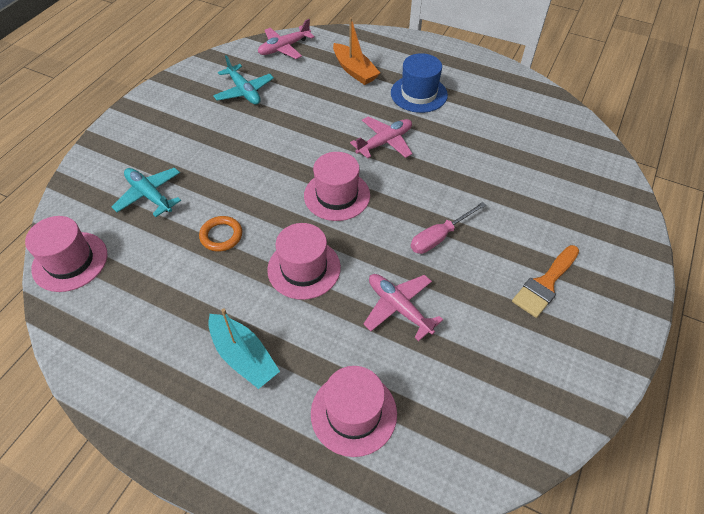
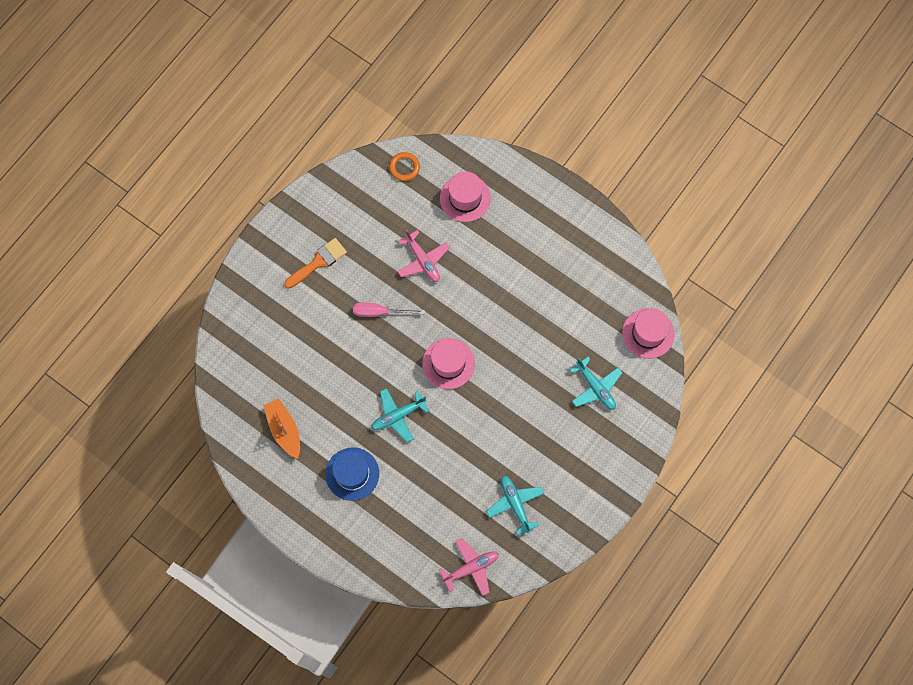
camera: 170 degrees left, 20 degrees up
(221, 236) = (540, 339): orange ring -> orange ring (404, 167)
(243, 356) = (527, 243): turquoise boat -> none
(304, 268) = (482, 301): pink hat -> none
(354, 71) = (406, 518): orange boat -> orange boat (284, 430)
(385, 142) = (398, 416): pink plane -> turquoise plane
(439, 237) = (379, 312): pink screwdriver -> pink screwdriver turned 150 degrees counterclockwise

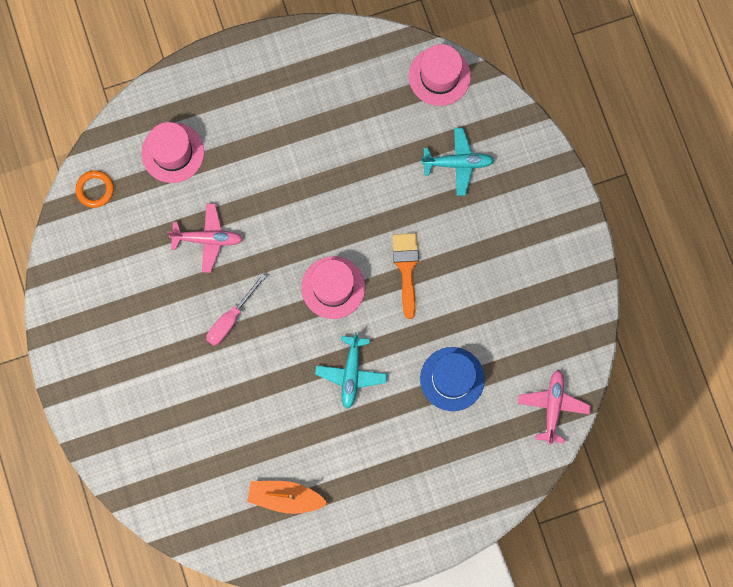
camera: 55 degrees left, 5 degrees up
(318, 262) = (133, 344): orange brush -> orange brush (406, 269)
(352, 474) = (379, 459): blue hat -> blue hat (452, 379)
(515, 504) = (519, 320): turquoise plane -> none

